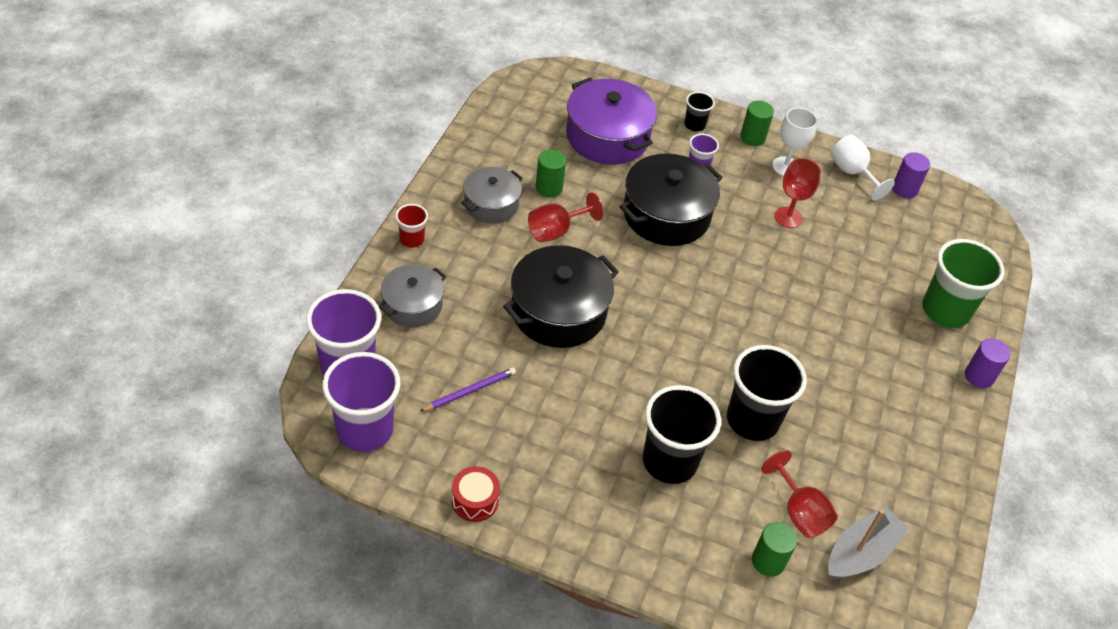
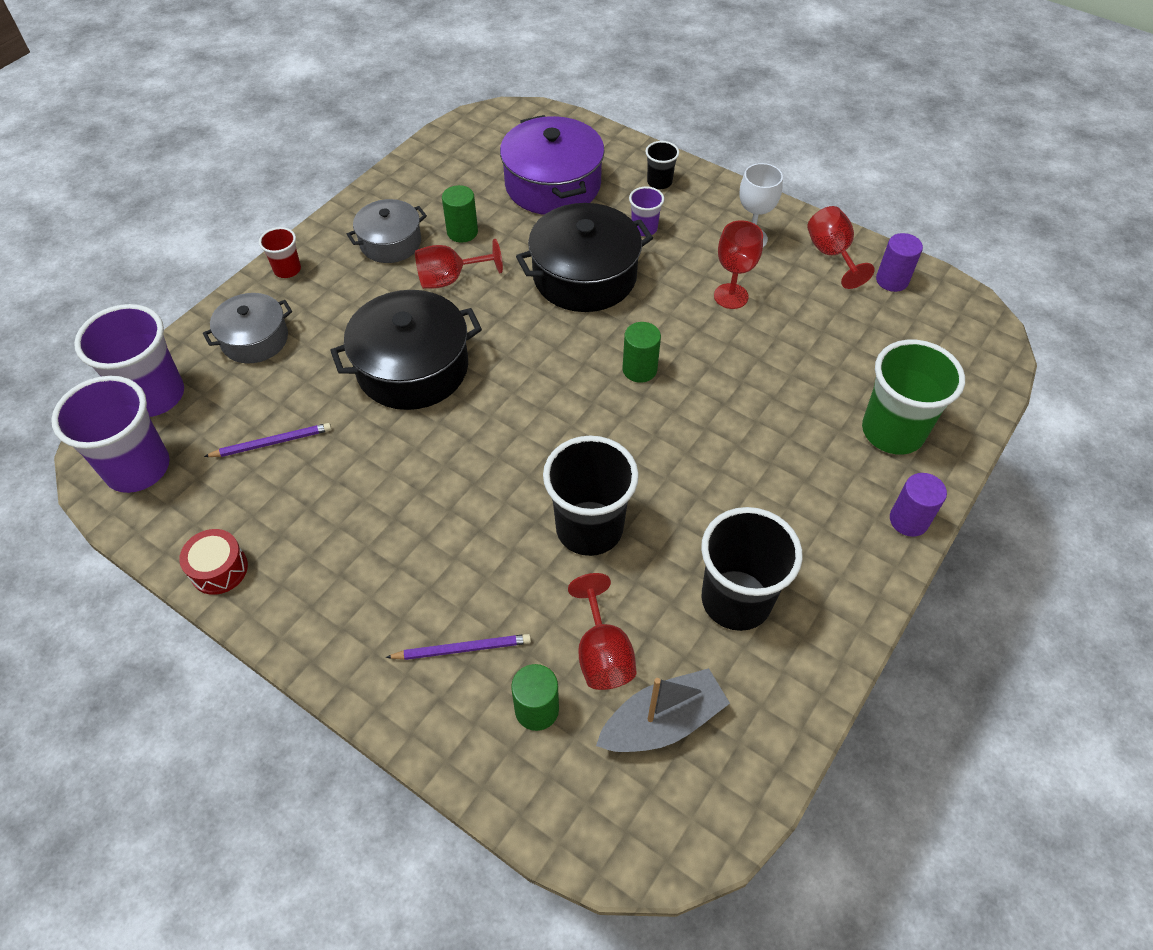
camera: 20 degrees right, 5 degrees up
(669, 461) = (466, 562): black cup -> black cup (736, 600)
(694, 527) = (462, 649): none -> purple pencil
(752, 137) = (723, 202): green cylinder -> green cylinder (639, 369)
(852, 173) = (831, 254): white goblet -> red goblet

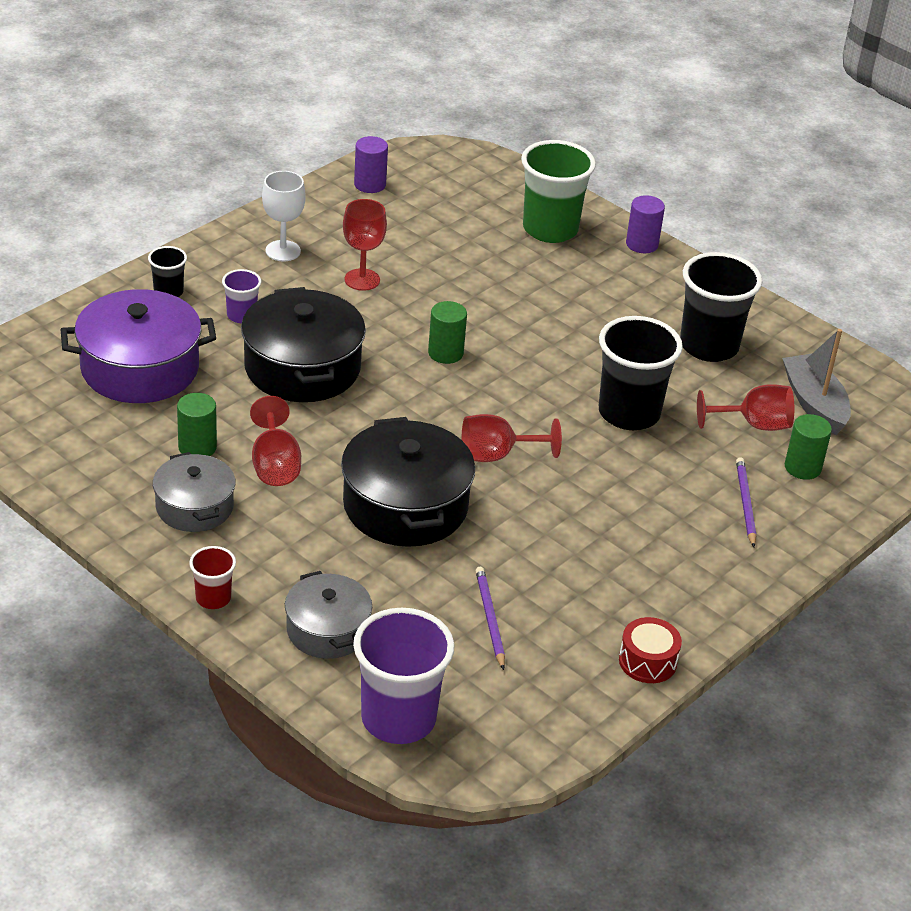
camera: 85 degrees left, 15 degrees down
(138, 468) = (506, 729): purple cup -> none
(831, 254) = (323, 209): red goblet -> red goblet (496, 455)

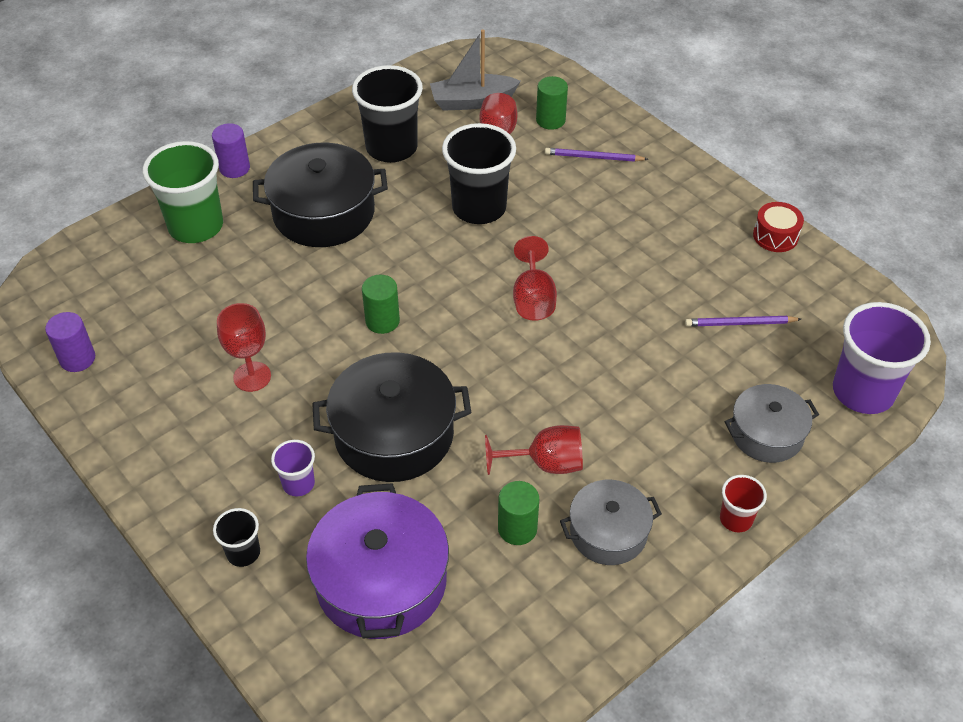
camera: 80 degrees left, 10 degrees up
(283, 251) = (186, 442): white goblet -> none
(405, 505) = (602, 368): black pot -> black pot (324, 213)

